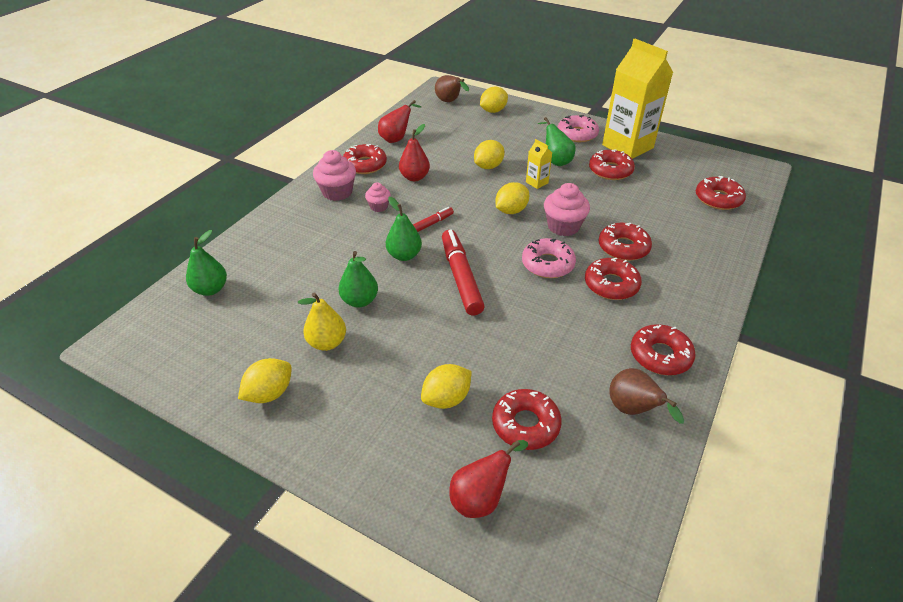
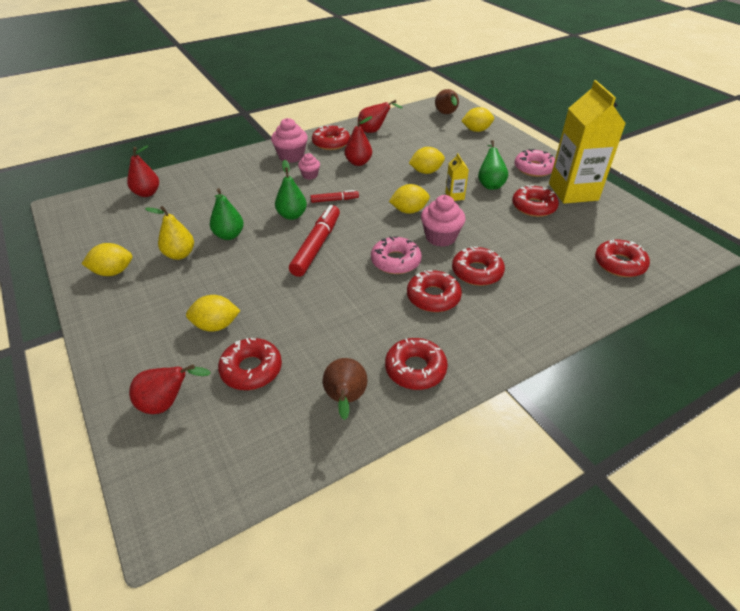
camera: 30 degrees right, 0 degrees up
(211, 289) = (147, 193): green pear -> red pear

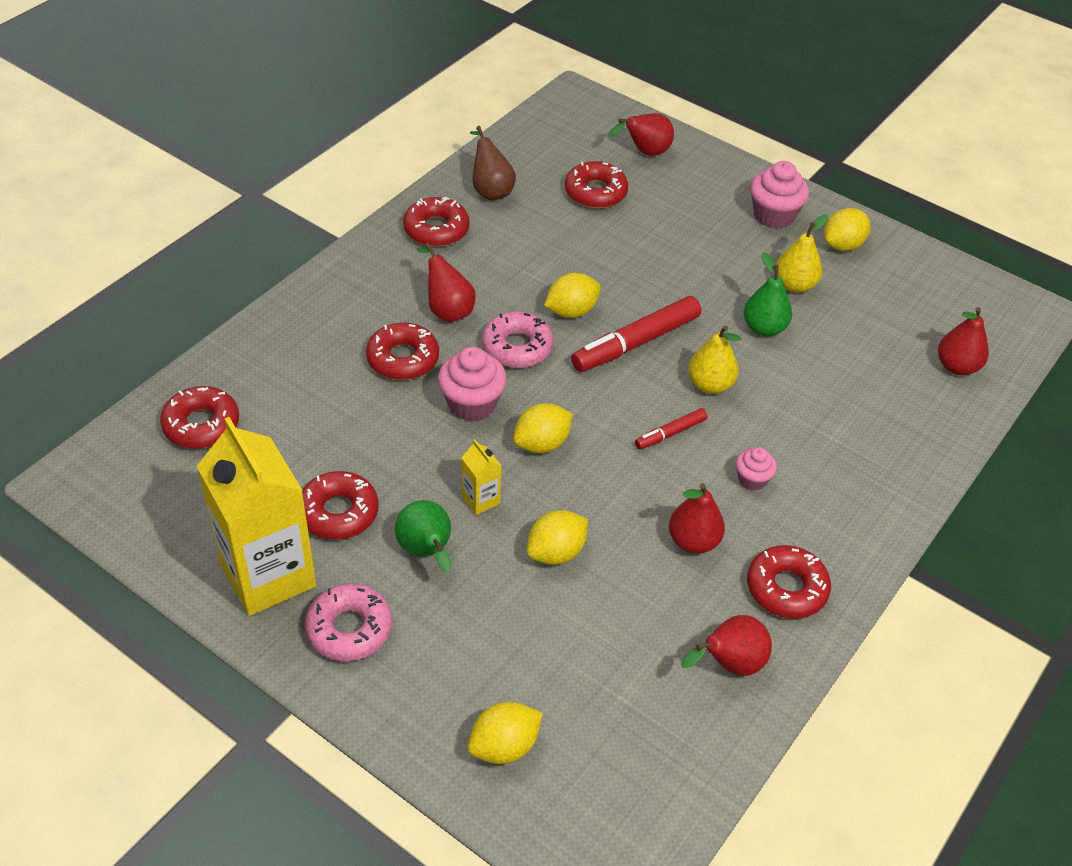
camera: 155 degrees right, 5 degrees up
(216, 325) = (667, 220): yellow lemon -> yellow lemon (571, 311)
(291, 156) = (825, 521): pink cupcake -> pink cupcake (773, 215)
(292, 215) = (710, 384): green pear -> yellow pear
(316, 246) = (636, 343): red marker -> red marker turned 60 degrees clockwise
(433, 297) = (447, 310): red donut -> red pear
(446, 114) = (601, 804): brown pear -> none

